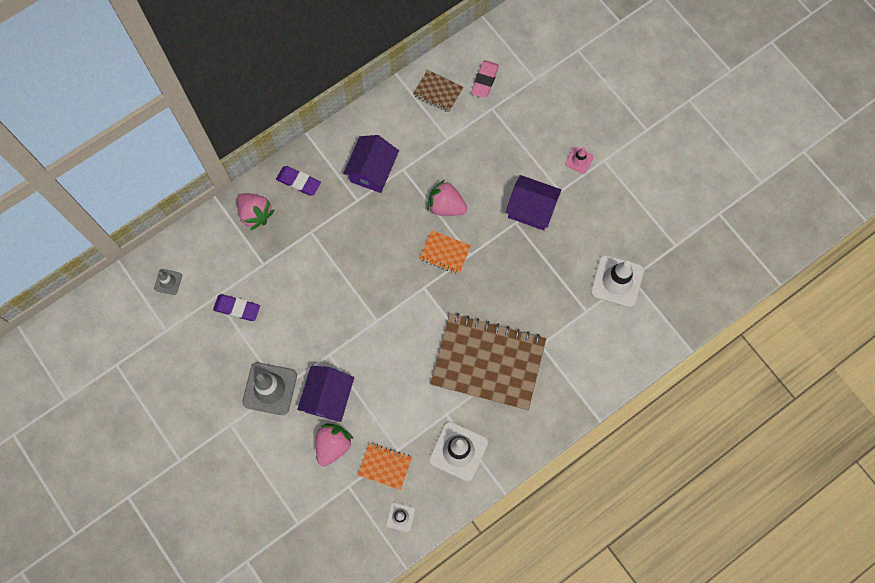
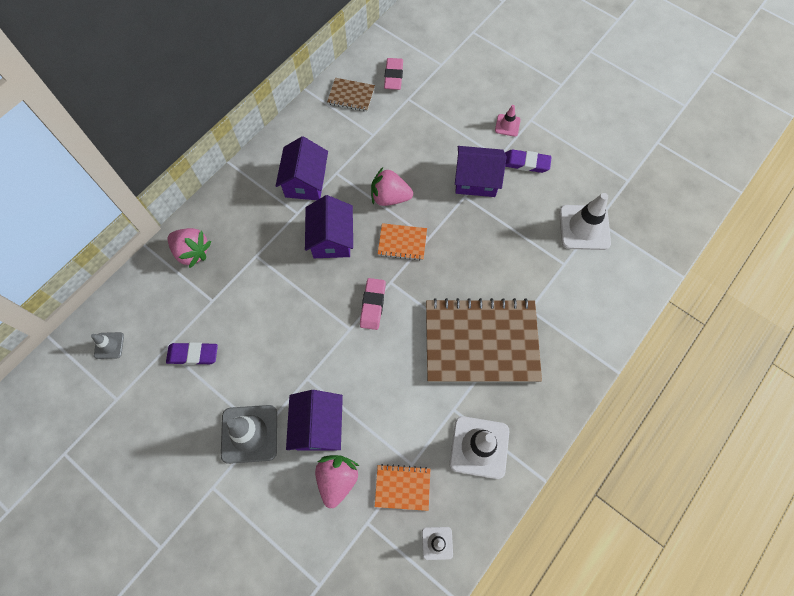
camera: 15 degrees left, 5 degrees down
(298, 182) = (231, 210): purple eraser -> purple eraser (526, 163)
(382, 233) = (331, 239): none -> purple house
(402, 304) = (373, 305): none -> pink eraser

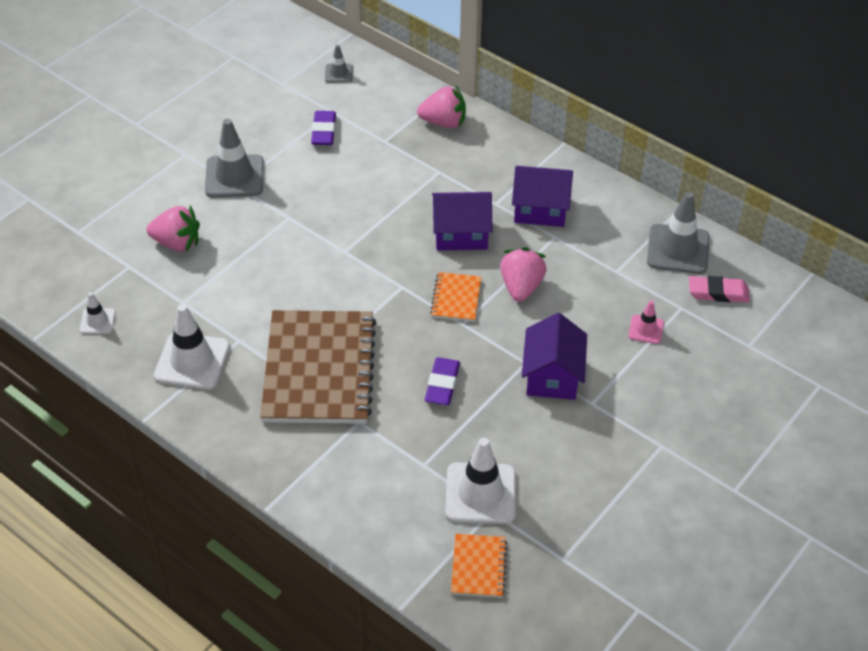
camera: 90 degrees right, 20 degrees down
(192, 252) = (443, 122): pink strawberry -> pink strawberry turned 120 degrees counterclockwise
(318, 426) = (235, 227): purple house -> none
(351, 96) = (678, 249): brown notebook -> grey traffic cone
(373, 305) = (373, 271): pink eraser -> none
(402, 487) = (159, 294): orange notebook -> orange notebook (478, 567)
(507, 125) = (648, 417): pink traffic cone -> pink traffic cone (646, 329)
(526, 163) = (584, 434): purple eraser -> purple eraser (442, 384)

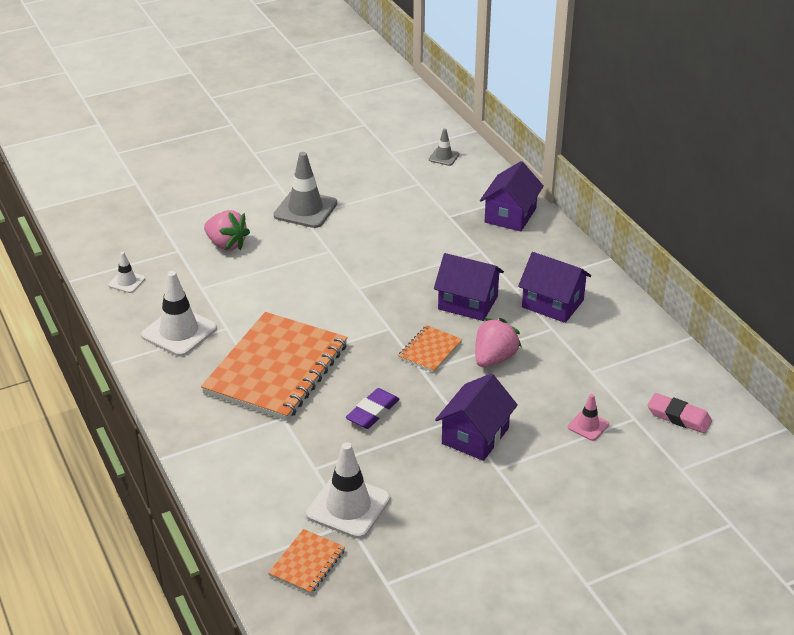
camera: 25 degrees right, 10 degrees down
(319, 369) = (276, 369): brown notebook -> orange notebook
(324, 131) = (402, 196): purple eraser -> none
(443, 122) = (510, 215): pink strawberry -> purple house
(678, 249) = (662, 371): grey traffic cone -> none

